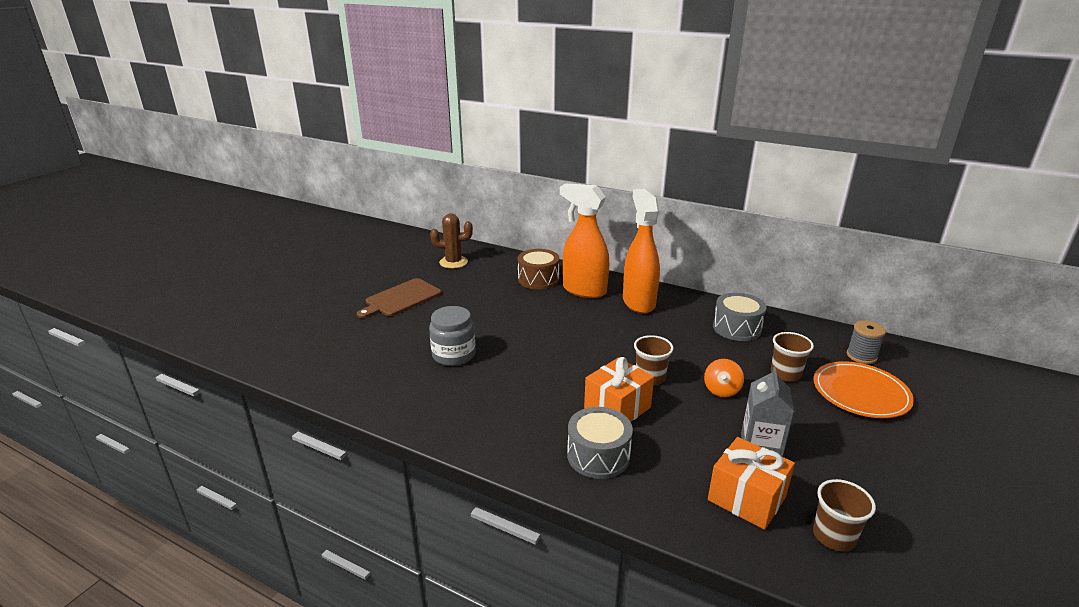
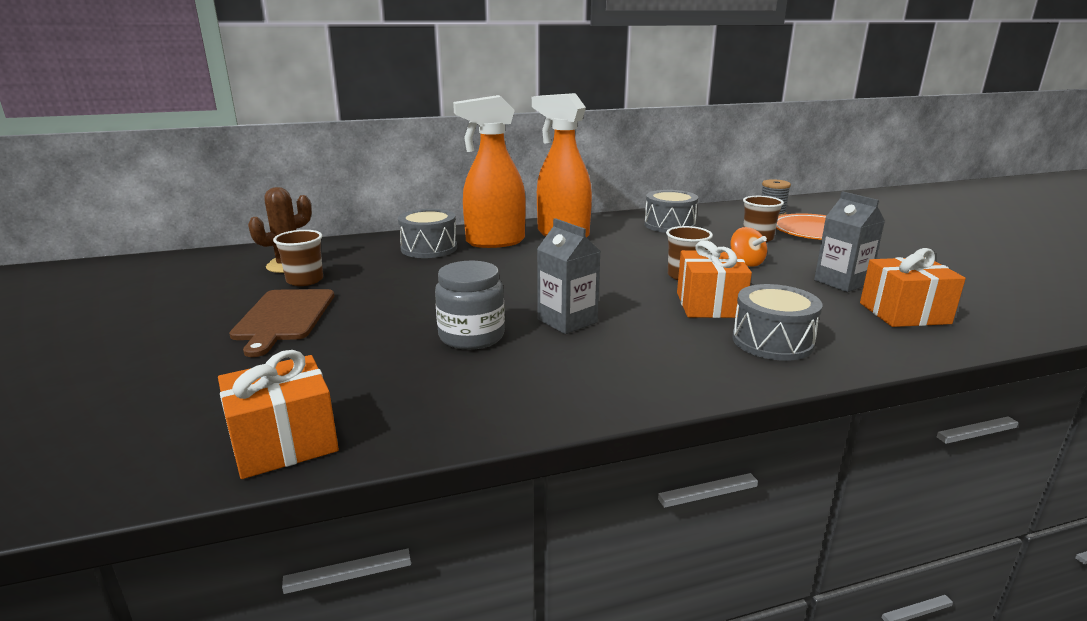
camera: 45 degrees left, 5 degrees down
(306, 369) = (284, 442): none -> orange gift
(514, 372) = (567, 321): none -> grey carton
(538, 279) = (429, 248): brown drum -> grey drum
(834, 536) = (979, 306): brown cup -> brown cup (305, 280)

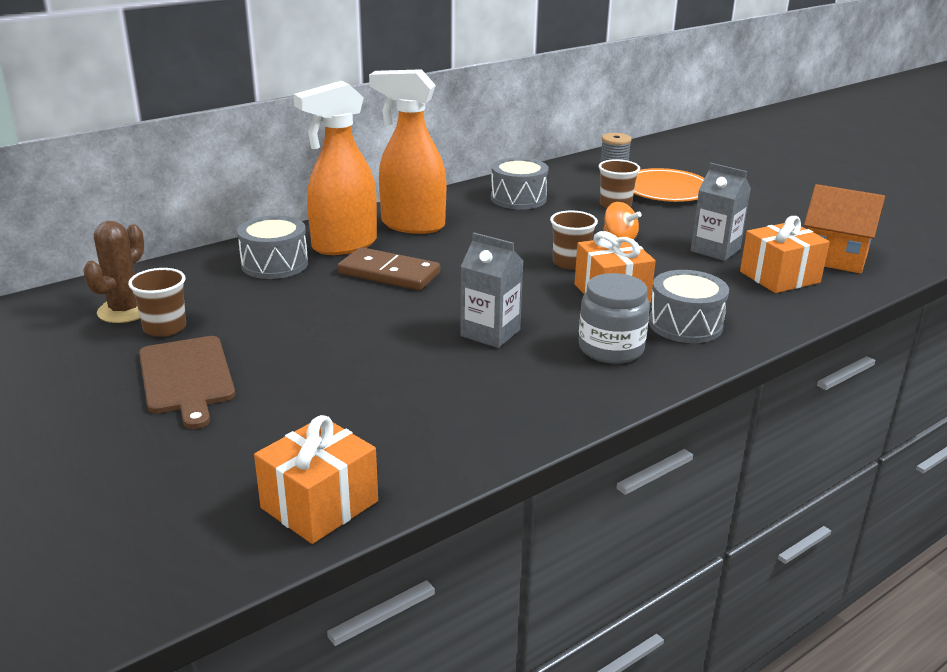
camera: 20 degrees left, 5 degrees up
(471, 336) = (409, 365): grey jar -> grey jar (611, 349)
(514, 265) = (389, 273): none -> brown domino
(978, 304) = (834, 258): none -> orange house

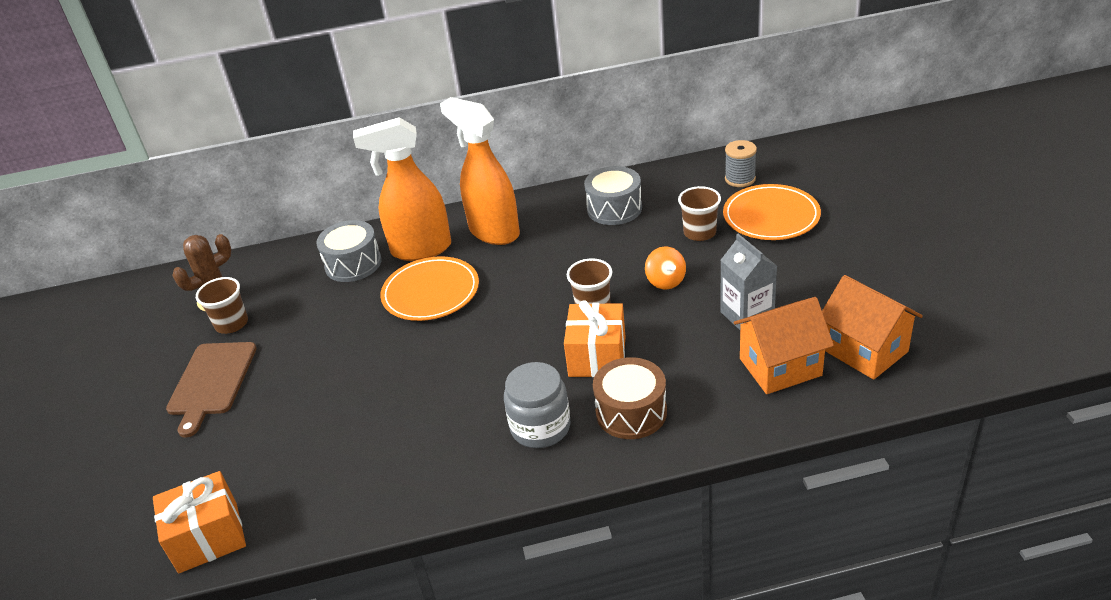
camera: 30 degrees right, 10 degrees up
(389, 273) = (431, 292): brown domino -> orange plate
(490, 333) = (457, 384): grey carton -> none
(685, 324) = (631, 412): grey drum -> brown drum
(779, 277) = (780, 367): orange gift -> orange house

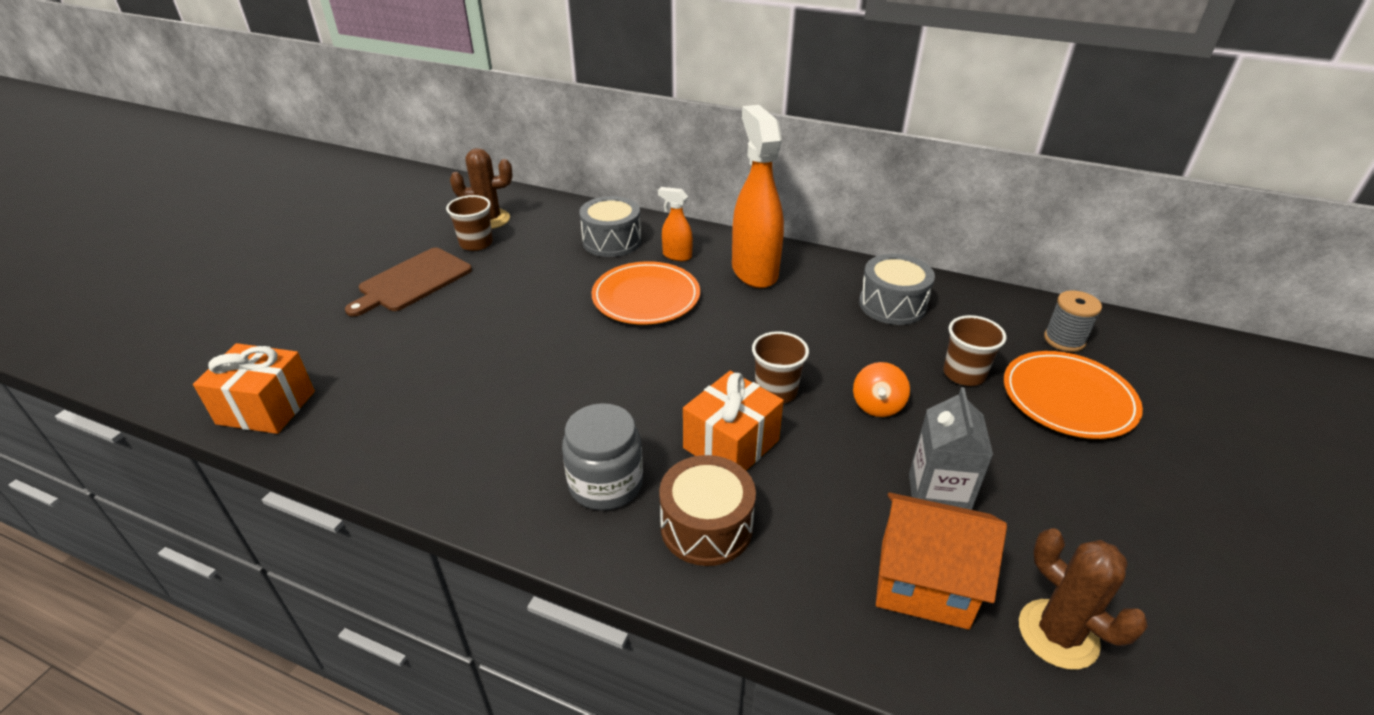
camera: 30 degrees right, 0 degrees up
(420, 249) = (676, 256): orange spray bottle -> orange spray bottle, size x0.47
(865, 351) = (1058, 634): orange house -> brown cactus

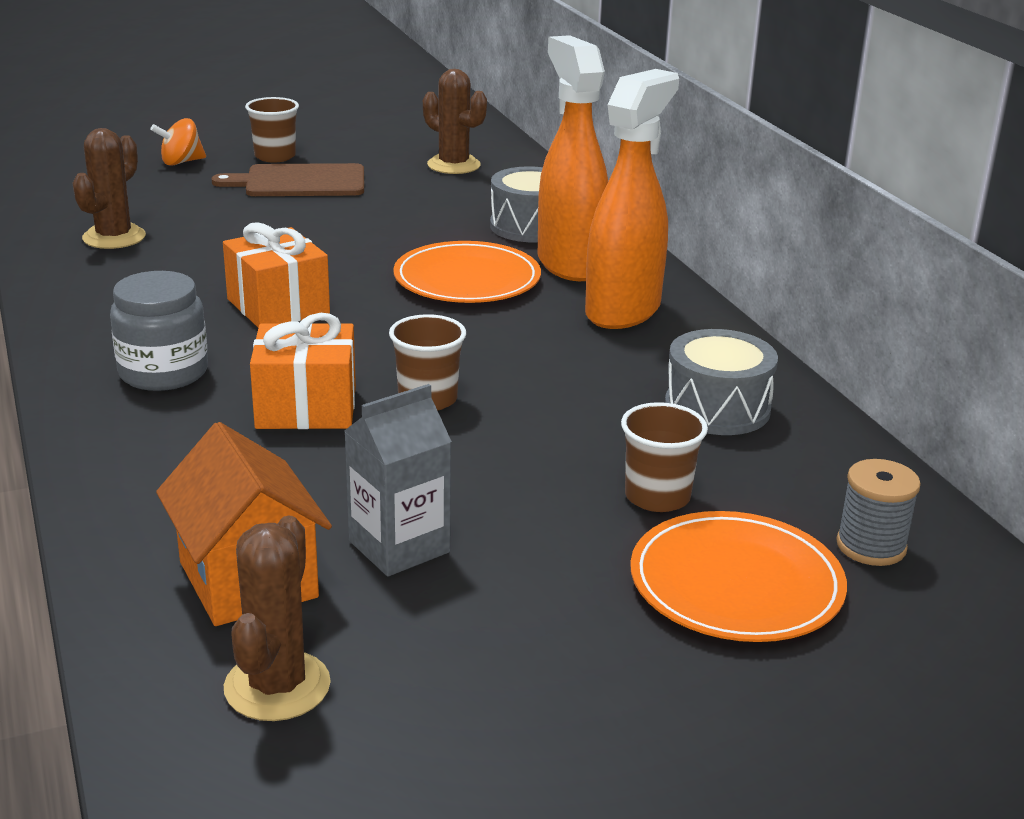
camera: 45 degrees right, 10 degrees down
(266, 407) = (58, 212): orange gift -> orange gift (278, 306)
(359, 402) = (114, 237): none -> brown cactus
(476, 243) = (404, 177): brown cup -> brown cup (275, 156)
(676, 256) = (569, 264): orange spray bottle -> orange spray bottle, size x2.13
(706, 526) = (173, 439): brown drum -> none
(877, 405) = (499, 462): orange spinning top -> orange spinning top (181, 162)

